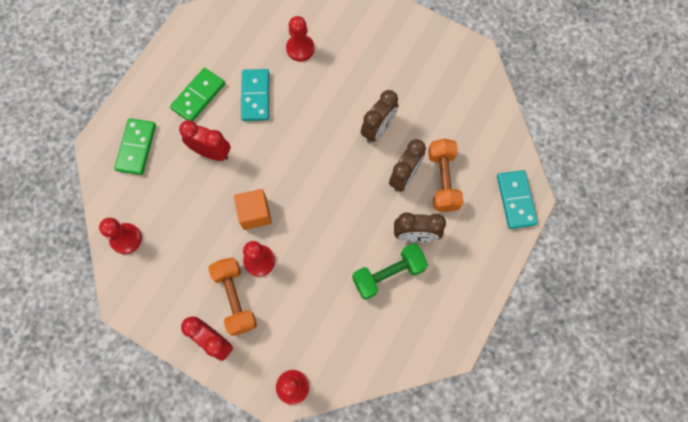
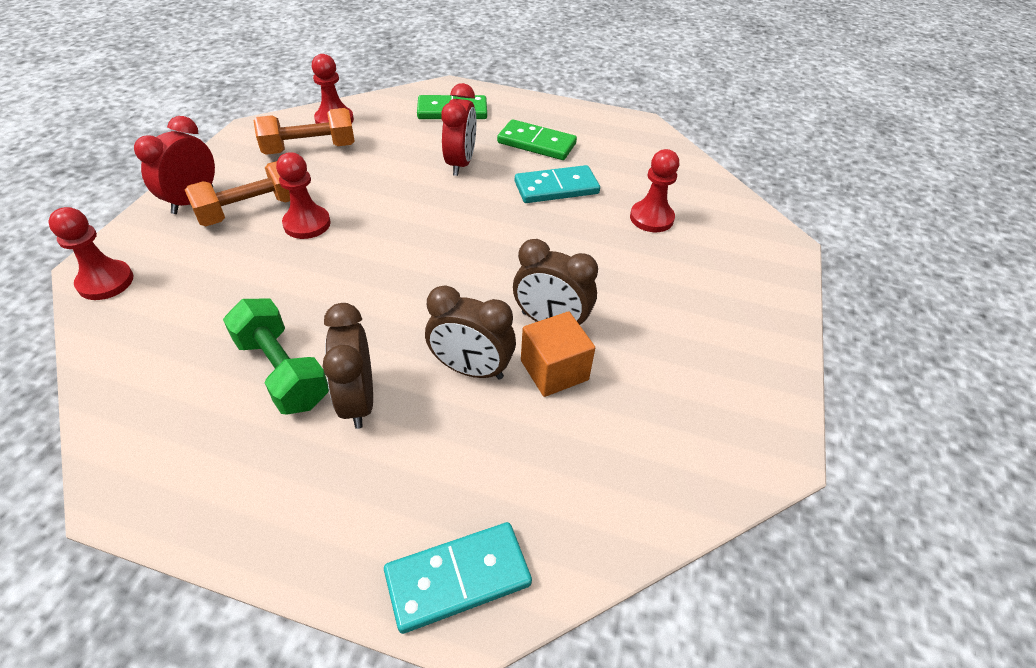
camera: 75 degrees right, 25 degrees down
(255, 213) = (378, 210): orange cube -> orange cube (554, 370)
(442, 180) = (476, 429): orange dumbbell -> orange dumbbell (310, 149)

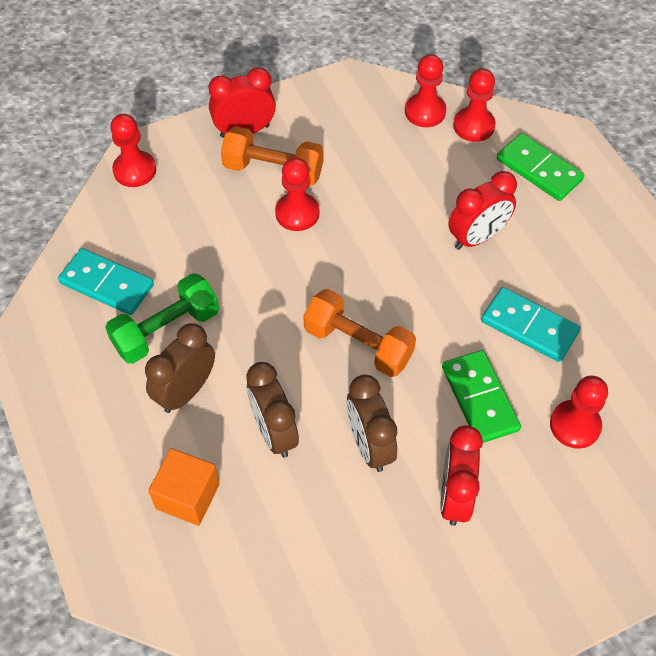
camera: 50 degrees right, 10 degrees up
(282, 371) = (166, 330): green dumbbell -> green dumbbell turned 45 degrees clockwise
(310, 149) = (373, 133): orange dumbbell -> orange dumbbell (358, 344)
(379, 111) = (473, 126): none -> red pawn
(458, 578) = (121, 555): turquoise domino -> turquoise domino (107, 284)
(536, 143) = (572, 264): green domino -> green domino (479, 398)
(554, 370) = (326, 484): orange cube -> orange cube (187, 496)
(643, 307) = (454, 496): none -> red clock

